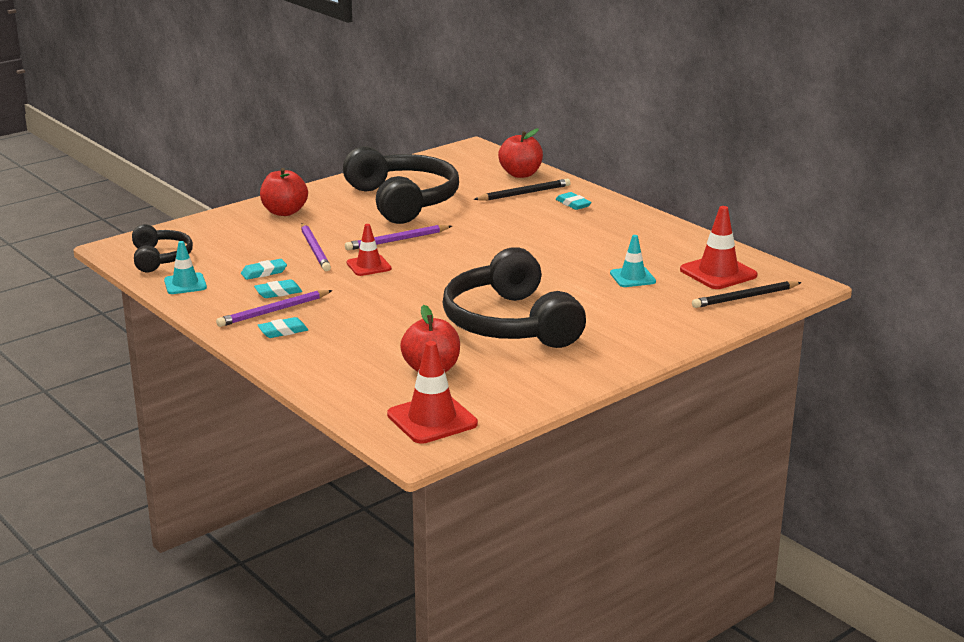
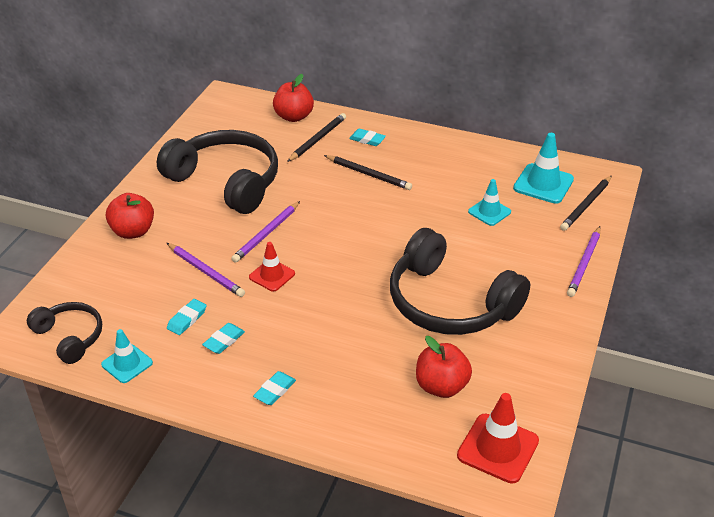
camera: 30 degrees left, 15 degrees up
(274, 311) = (243, 367): purple pencil -> purple pencil (584, 263)
(543, 226) = (368, 174): none -> black pencil
(718, 273) = (543, 184): red traffic cone -> turquoise traffic cone

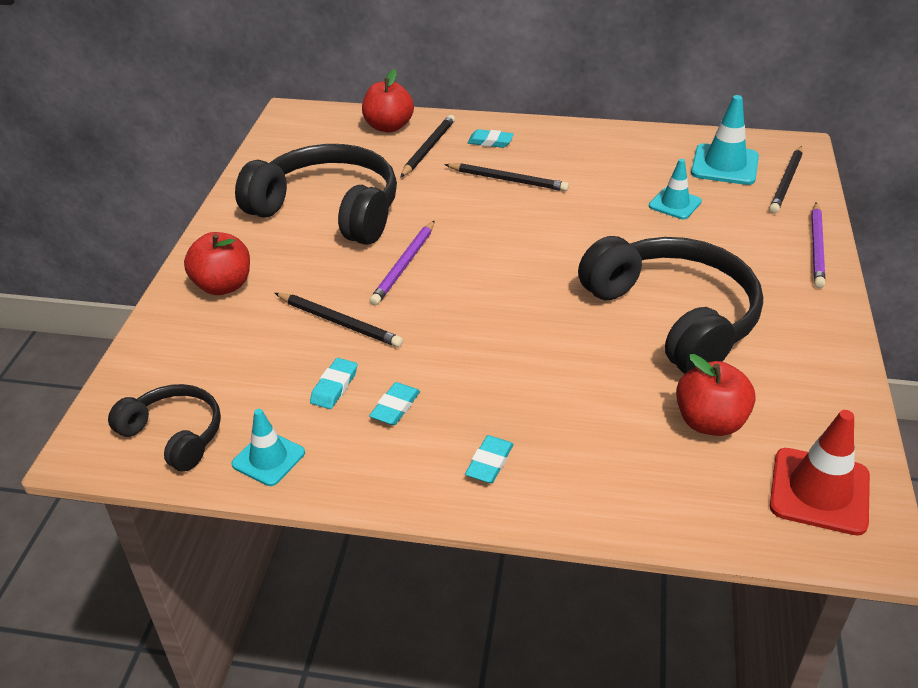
camera: 10 degrees left, 0 degrees up
(206, 271) = (339, 322): purple pencil -> black pencil
(272, 275) = (430, 315): red traffic cone -> none
(449, 303) = (674, 316): black headphones -> black headphones turned 150 degrees counterclockwise

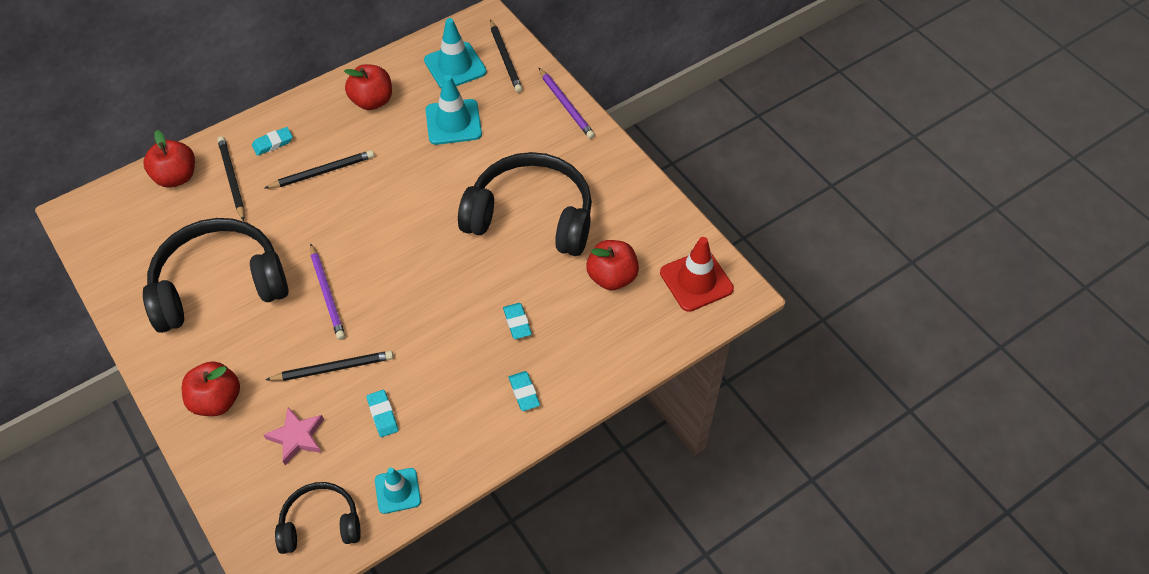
camera: 45 degrees left, 15 degrees up
(245, 353) = (297, 437): none -> pink star
(395, 407) = (435, 399): turquoise eraser -> turquoise eraser (517, 323)
(612, 154) = (372, 101): none -> red apple
(675, 204) = (453, 122): turquoise traffic cone -> turquoise traffic cone, size x1.56

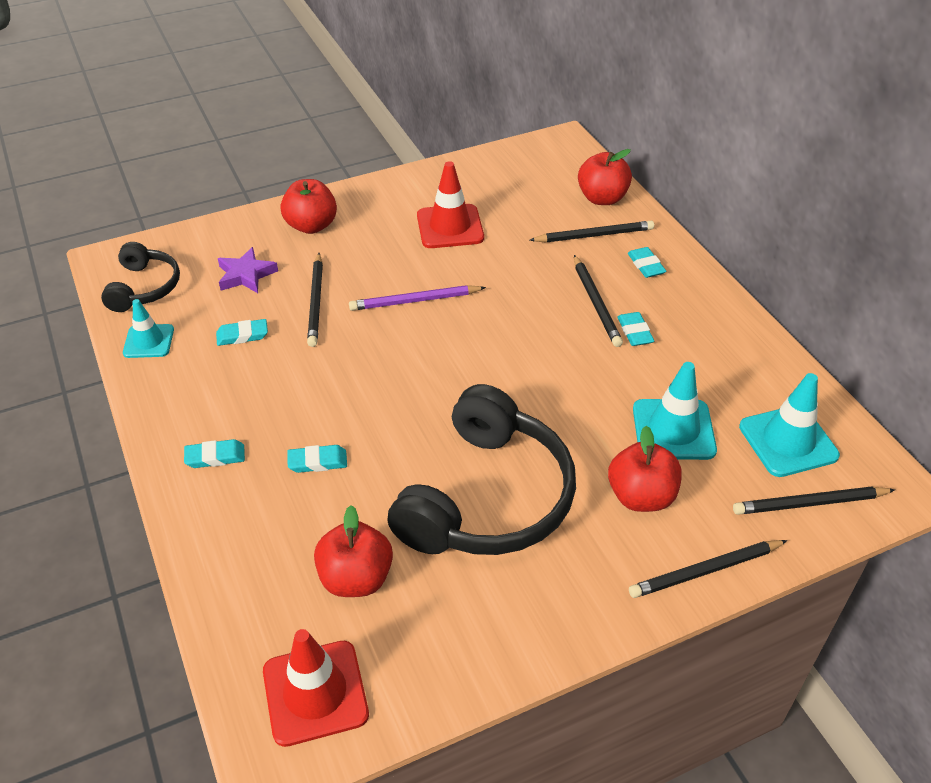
camera: 100 degrees right, 10 degrees down
(219, 285) = (450, 227): black headphones -> red traffic cone
(297, 437) = (246, 275): pink star -> purple star
(355, 147) = (634, 332): none -> turquoise eraser
(372, 101) = (715, 351): red apple -> red apple (641, 496)
(566, 105) = (706, 571): purple pencil -> black pencil

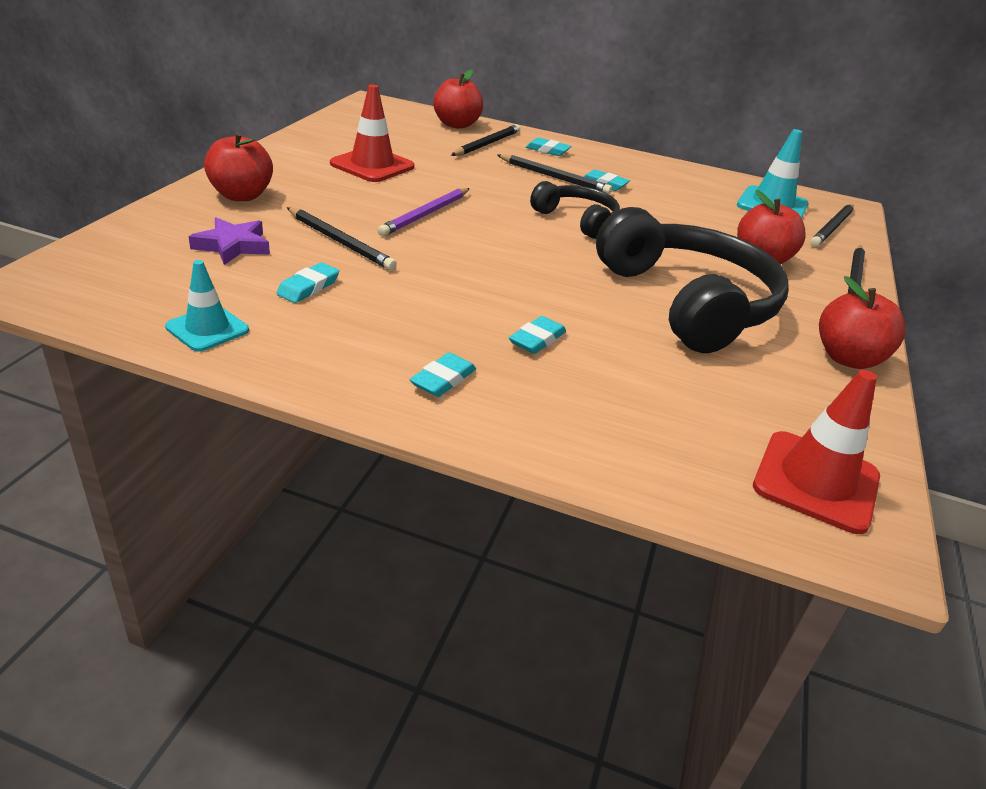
camera: 50 degrees left, 10 degrees down
(144, 287) = (123, 291): black headphones -> black headphones (577, 220)
(356, 578) = (702, 394): red apple -> red apple (847, 358)
(673, 430) = (714, 222): turquoise traffic cone -> none

